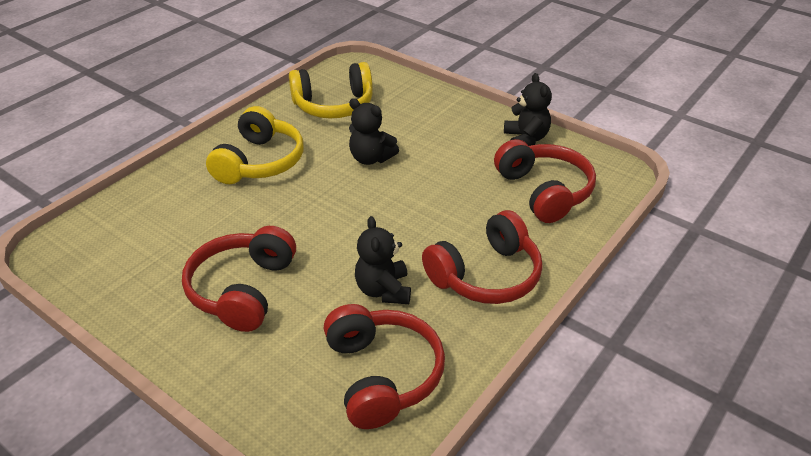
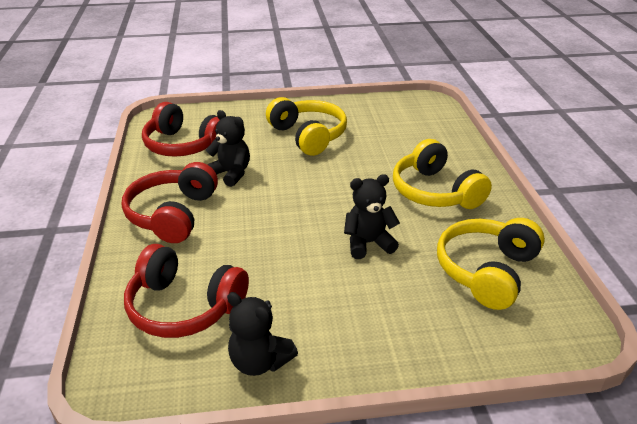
camera: 135 degrees right, 5 degrees down
(243, 290) = (308, 136): red headphones -> yellow headphones

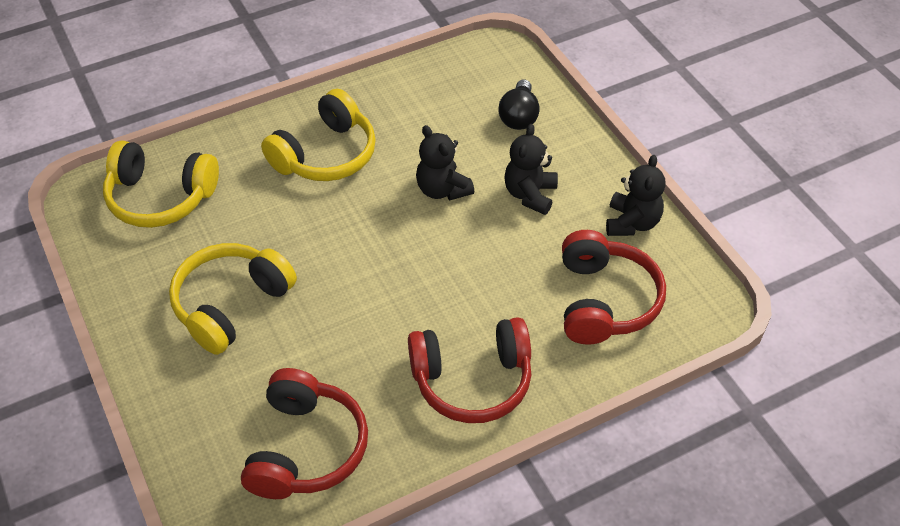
camera: 110 degrees left, 15 degrees up
(231, 174) = (360, 357): black teddy bear -> black teddy bear (530, 194)
(451, 320) = (519, 116): none -> black light bulb
(487, 271) = (444, 102): yellow headphones -> yellow headphones (161, 197)

